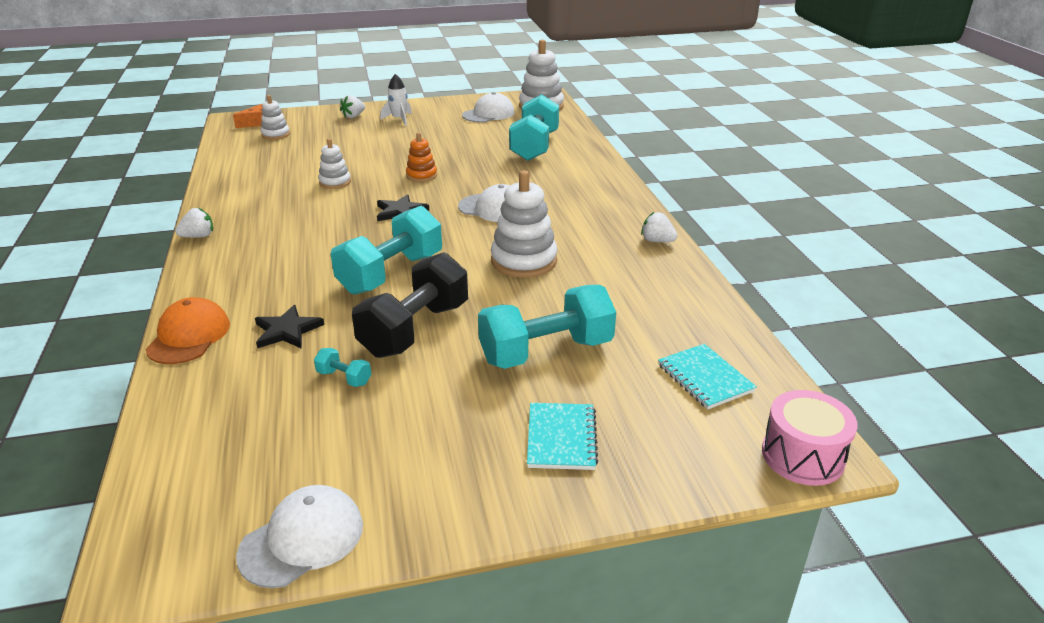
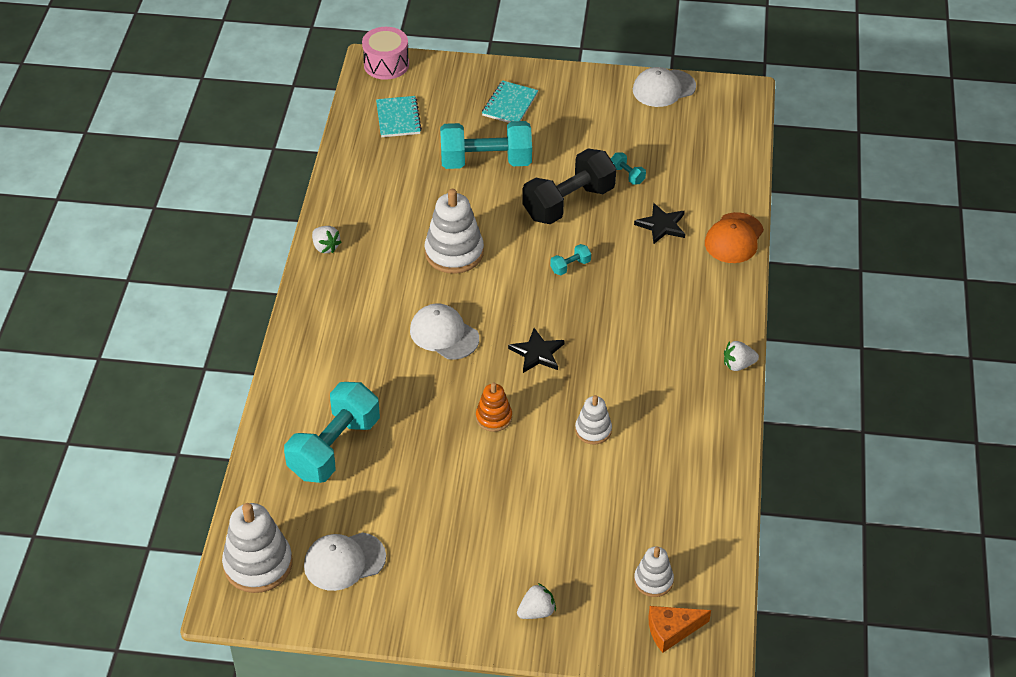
camera: 160 degrees left, 15 degrees up
(391, 273) = (570, 266): turquoise dumbbell -> turquoise dumbbell, size x0.41
(399, 119) = (475, 581): white rocket -> none

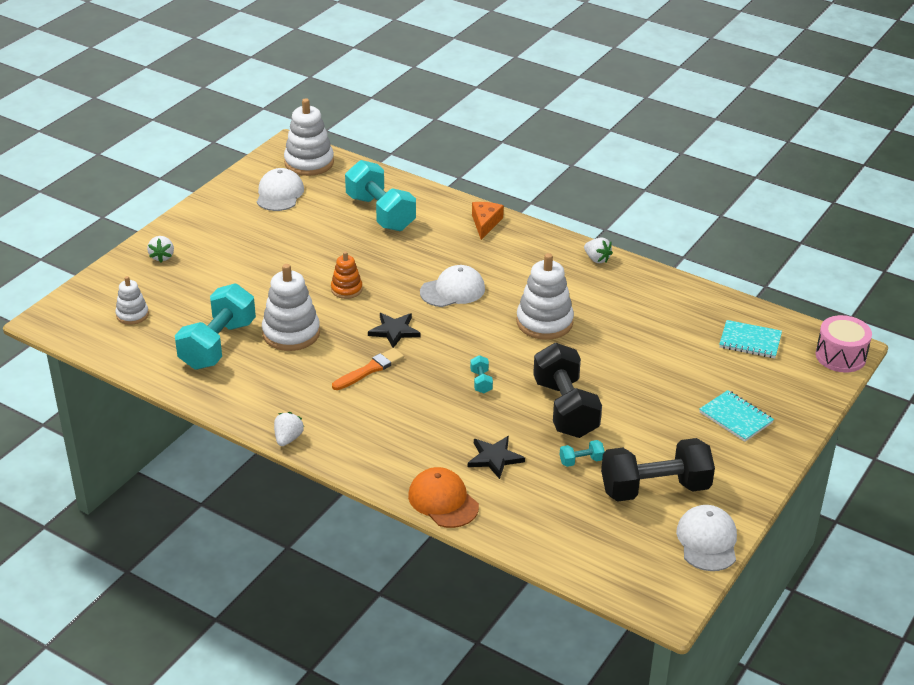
camera: 115 degrees right, 10 degrees down
(325, 247) = (597, 259): white strawberry -> white strawberry turned 120 degrees counterclockwise
(486, 162) = (655, 376): turquoise dumbbell -> turquoise dumbbell (218, 345)
(593, 430) = (291, 333): white stacking toy -> white stacking toy, size x1.76
(606, 348) = (369, 370): none -> orange brush
(628, 127) = (655, 488): none -> black dumbbell
(672, 630) = (86, 308): orange cheese -> orange cheese (485, 223)

